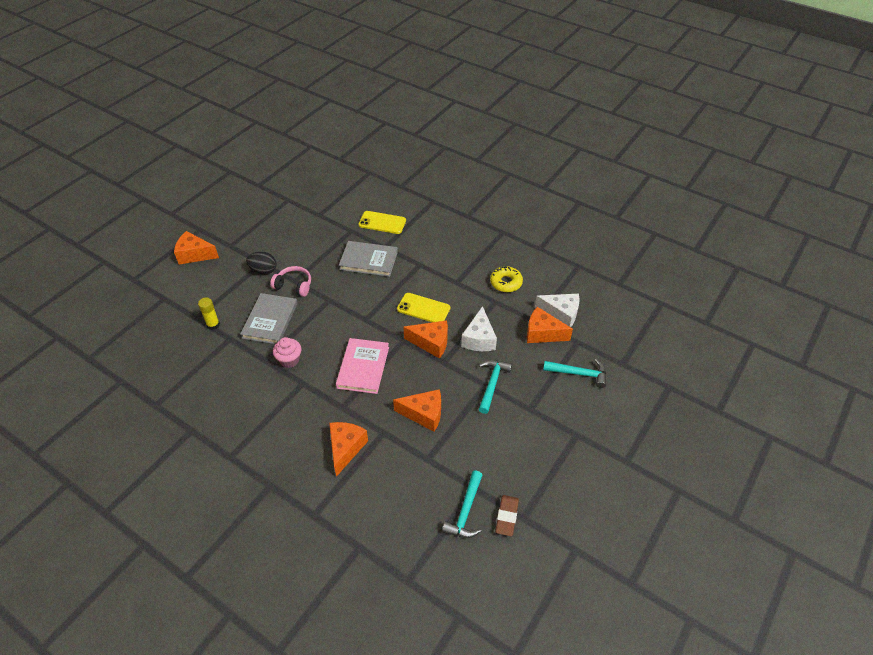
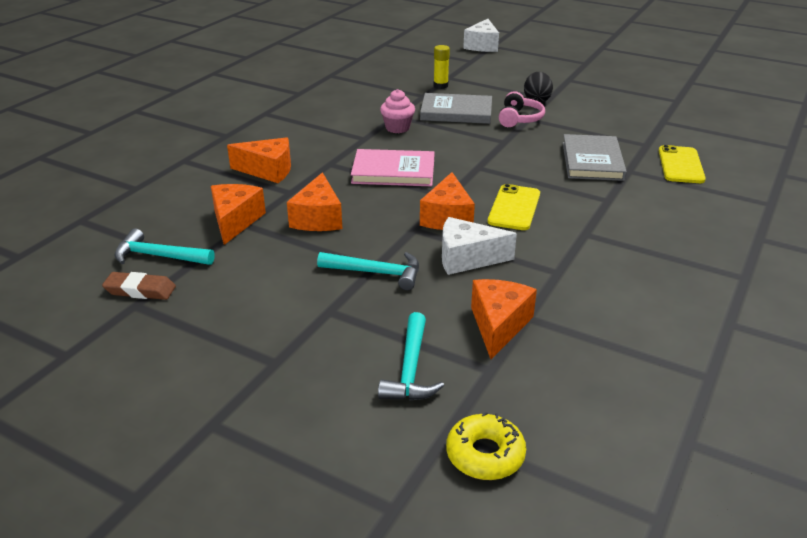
camera: 85 degrees right, 15 degrees down
(194, 255) = (543, 65): orange cheese -> orange cheese (235, 221)
(506, 282) = (609, 283): yellow donut -> yellow donut (485, 454)
(561, 314) = (555, 349): white cheese -> white cheese (482, 46)

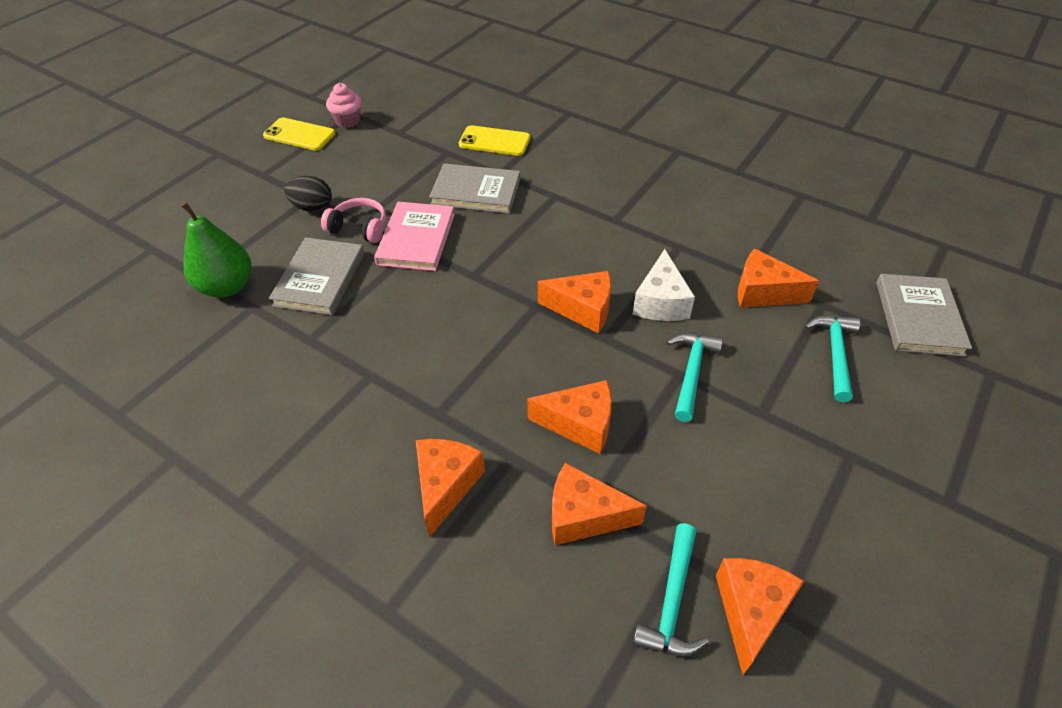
camera: 85 degrees left, 15 degrees up
(140, 290) = (750, 611): brown eraser -> orange cheese
(393, 171) = (472, 349): pink book -> pink book (416, 239)
(397, 128) = (349, 339): pink cupcake -> pink cupcake (348, 121)
(410, 369) = (835, 354): turquoise hammer -> turquoise hammer turned 90 degrees counterclockwise
(440, 86) = (227, 287): yellow glue stick -> green pear
(482, 46) = (101, 232): white cheese -> none
(485, 454) = (918, 317): yellow donut -> grey book
(514, 208) = (566, 258): yellow phone -> yellow phone (299, 135)

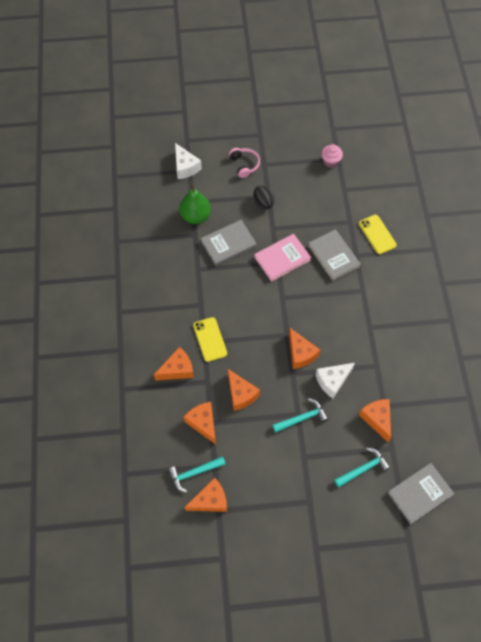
camera: 50 degrees right, 15 degrees up
(141, 249) = (185, 167): none -> white cheese
(299, 135) = (302, 152): yellow phone -> yellow phone (210, 339)
(359, 228) = (268, 231): pink headphones -> pink headphones (244, 165)

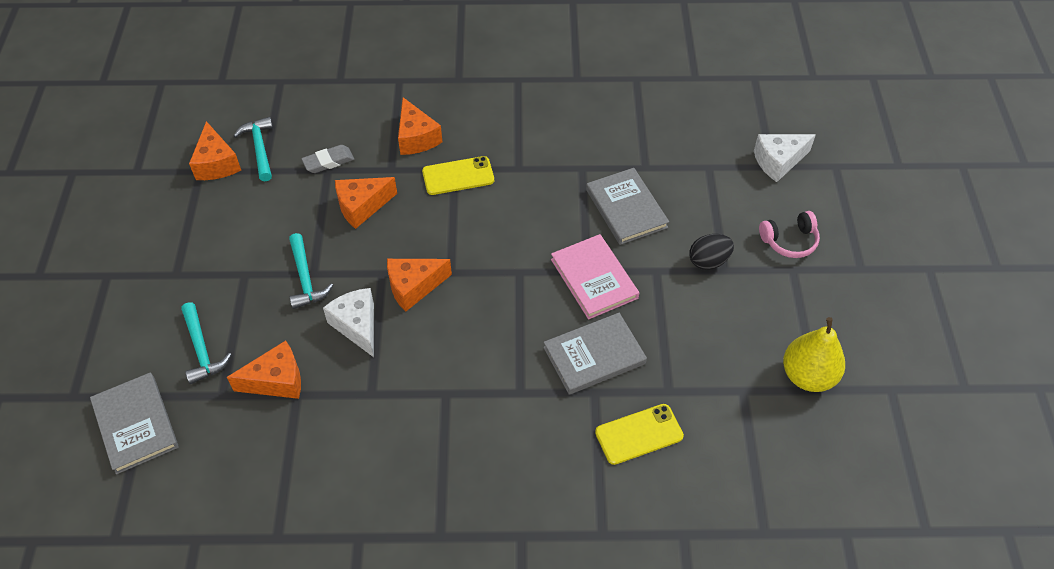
camera: 95 degrees right, 10 degrees down
(195, 216) = (680, 170): green pear -> none
(203, 423) = (328, 162): orange cheese -> grey eraser
(330, 161) = (808, 376): pink cupcake -> yellow pear

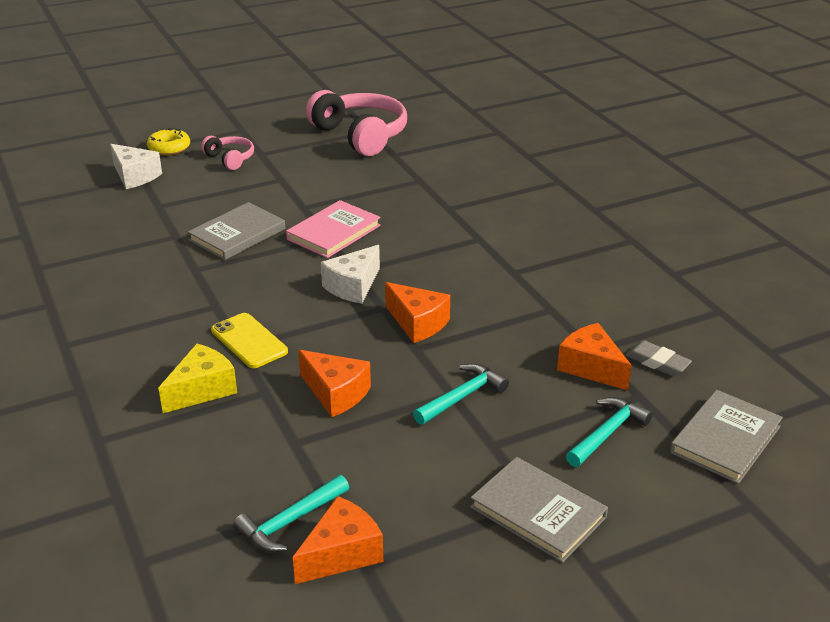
camera: 115 degrees left, 20 degrees down
(328, 162) = (280, 447): grey eraser -> grey eraser (657, 362)
(357, 325) = (489, 341): white cheese -> white cheese (353, 286)
(416, 138) = (202, 390): orange cheese -> yellow cheese
(594, 355) = (414, 215): grey book -> grey book (538, 512)
(639, 434) = (468, 184): yellow phone -> none
(708, 261) = (276, 187): black egg -> none
(808, 376) = (360, 135): yellow pear -> pink headphones
(835, 199) = (169, 148): none -> yellow donut

